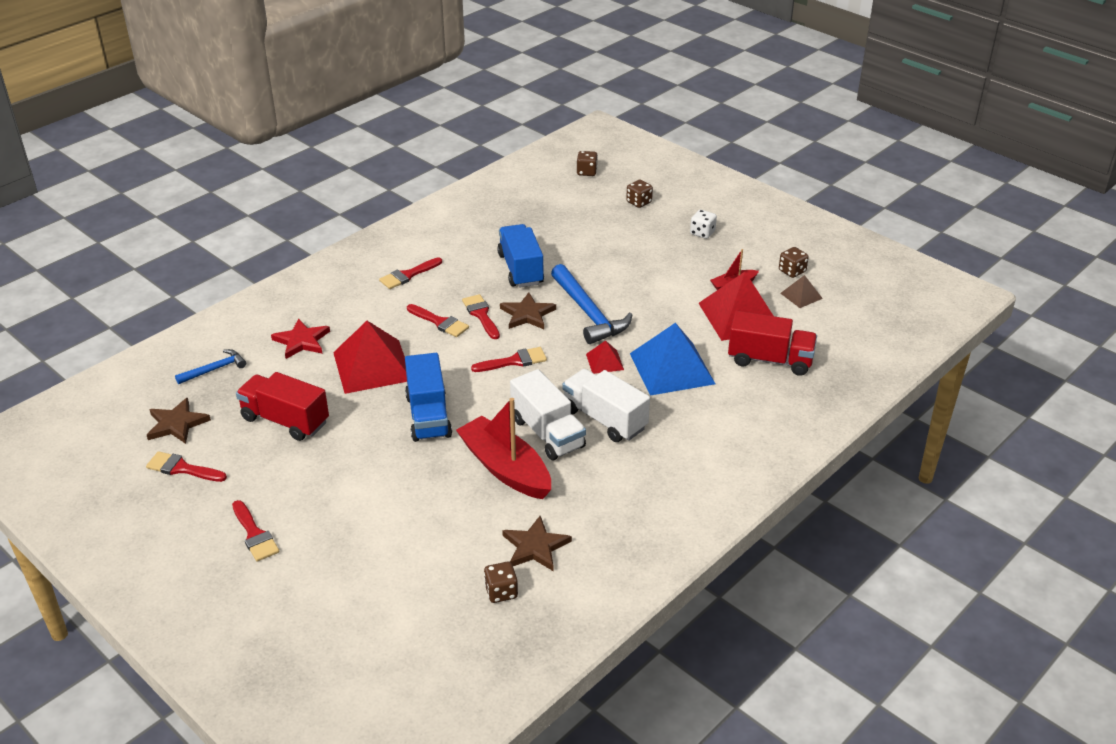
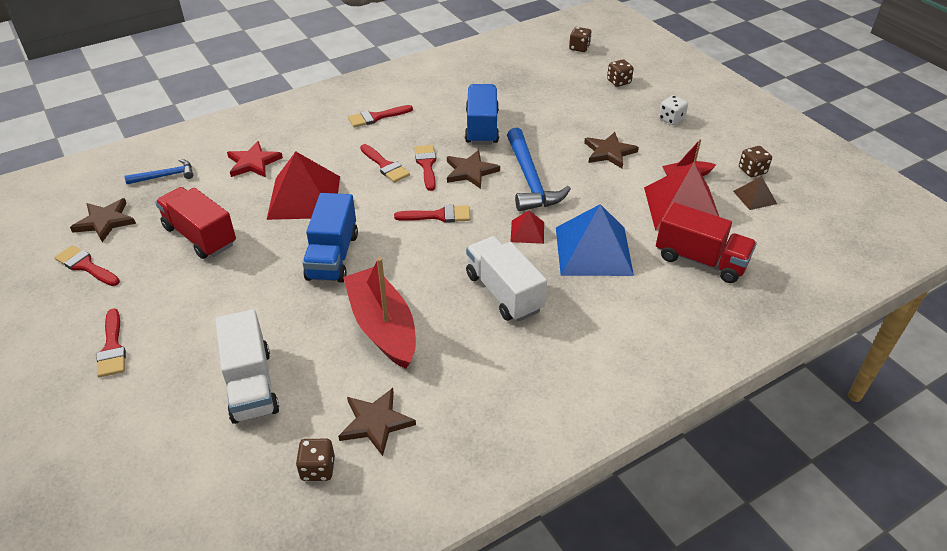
camera: 15 degrees right, 5 degrees up
(547, 433) = (440, 296): white truck -> white truck (251, 385)
(654, 274) = (609, 152): none -> brown star

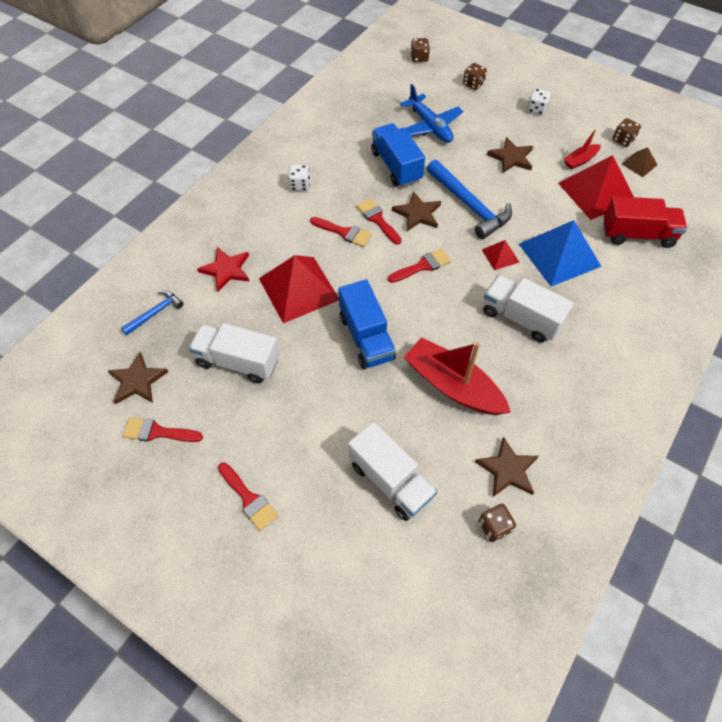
camera: 25 degrees left, 15 degrees up
(200, 236) = (238, 362): red truck -> white truck
(376, 117) = (299, 185): red brush -> white dice
(544, 105) = (430, 126): none -> blue plane

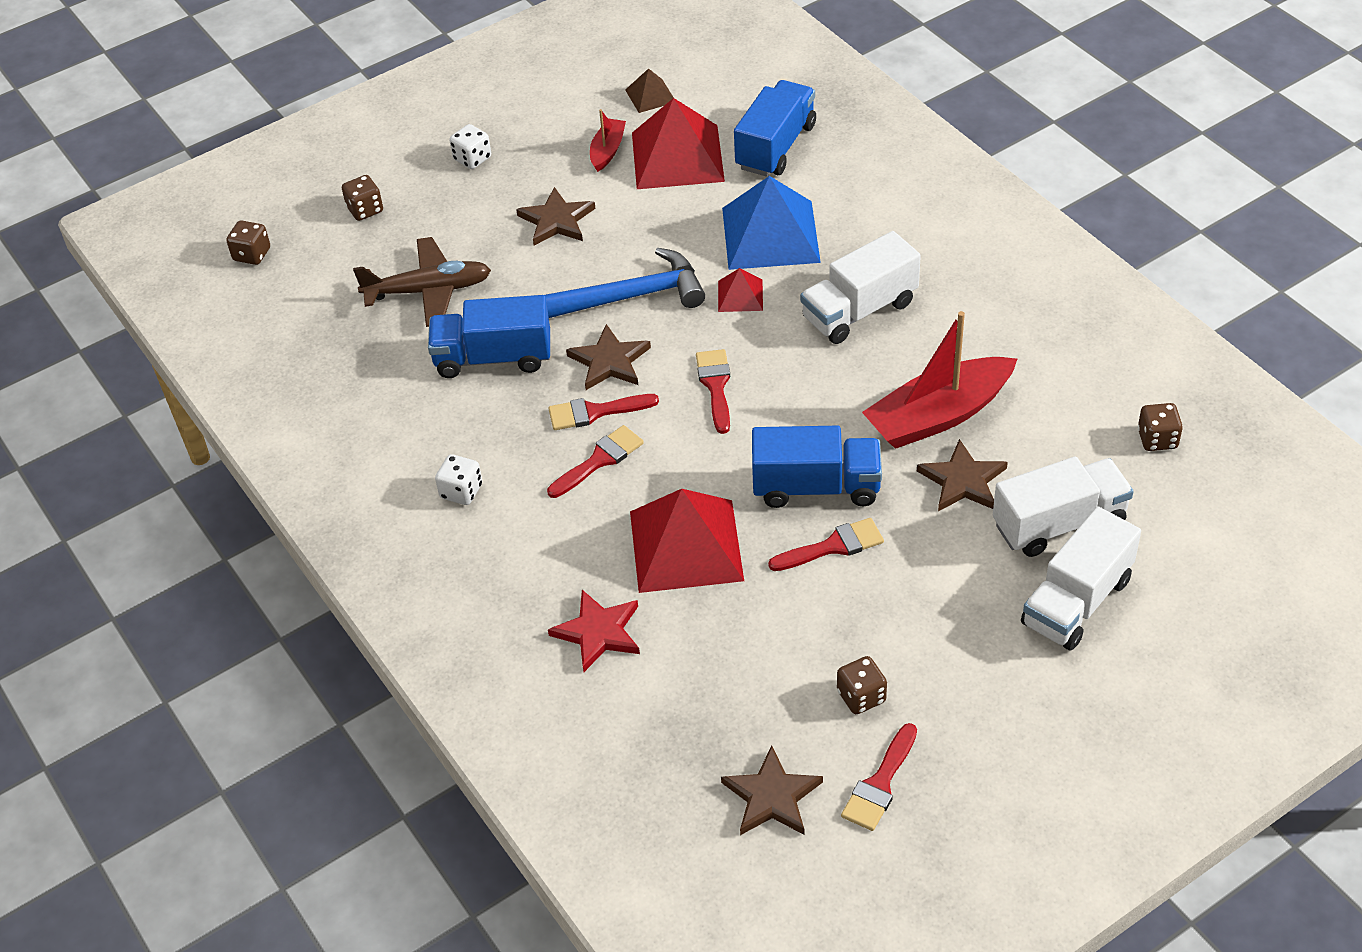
camera: 65 degrees left, 10 degrees down
(155, 313) = (642, 749): blue hammer -> none
(238, 362) = (792, 654): white truck -> white truck (1076, 602)
(249, 499) = (1033, 689): red brush -> red brush (833, 546)
(430, 126) = (429, 291): blue plane -> brown plane
(507, 470) = (1084, 401): brown star -> brown star (963, 481)
(580, 160) = (607, 150): red boat -> red boat turned 150 degrees counterclockwise
(623, 140) = (594, 93): brown dice -> brown dice (861, 696)
(637, 235) = (776, 147): red truck -> blue truck

